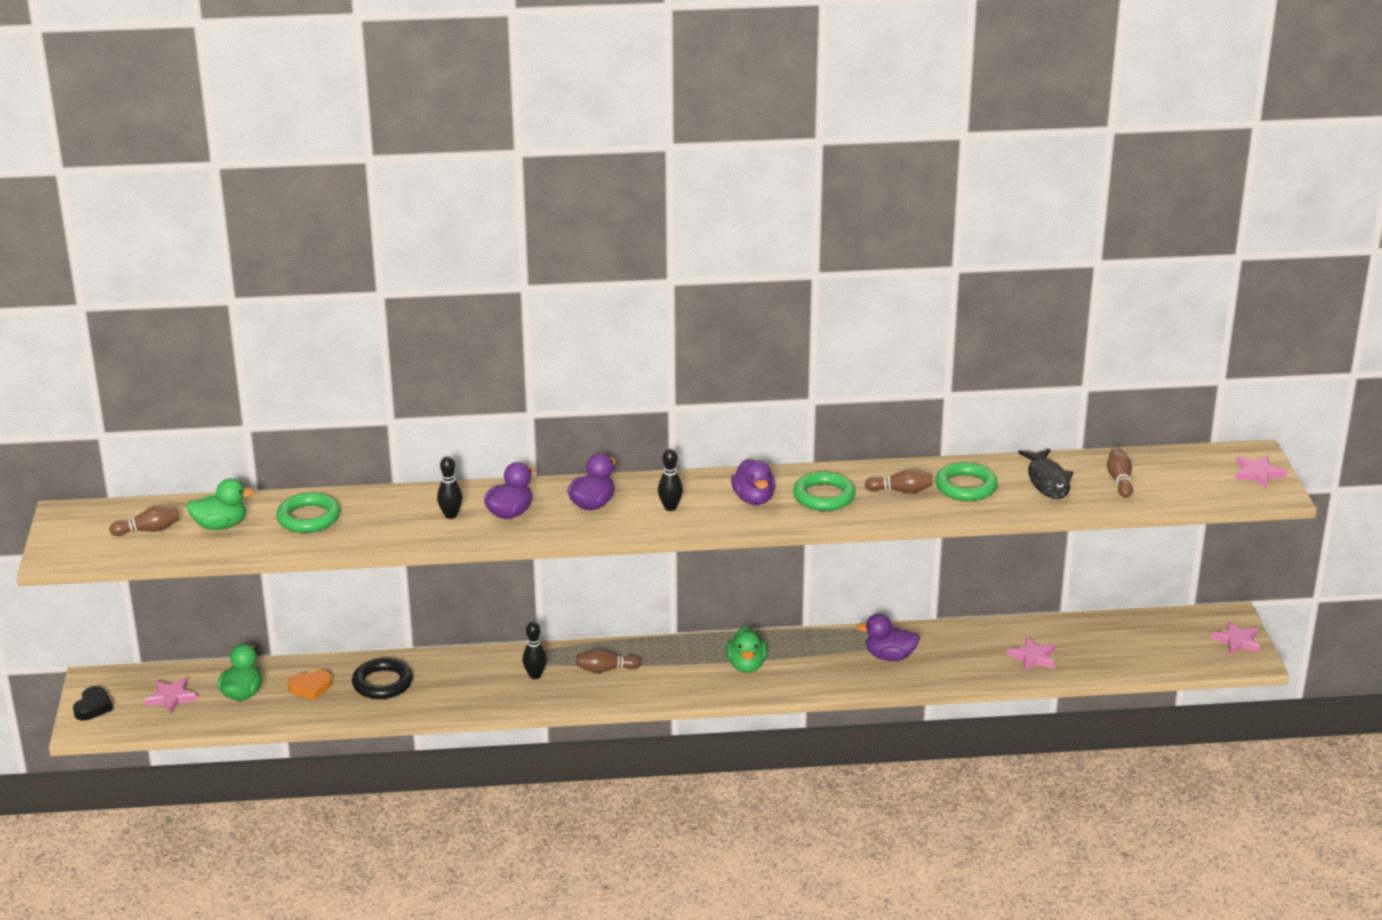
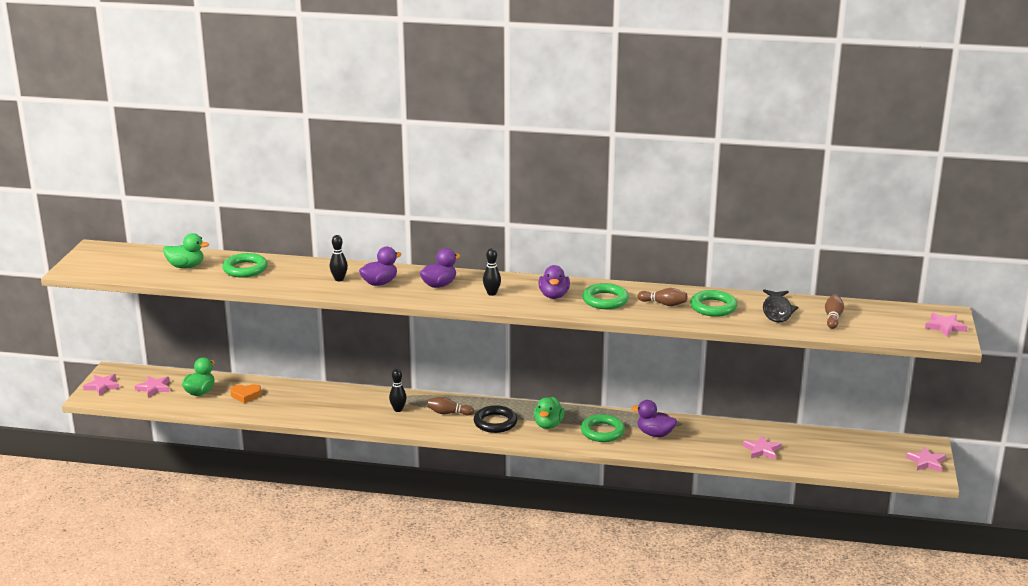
camera: 15 degrees right, 5 degrees down
(93, 707) = (102, 386): black heart -> pink star
(149, 530) = (139, 263): brown bowling pin -> none
(382, 683) = (294, 399): black ring -> black ring (495, 422)
(821, 664) = (602, 432): none -> green ring

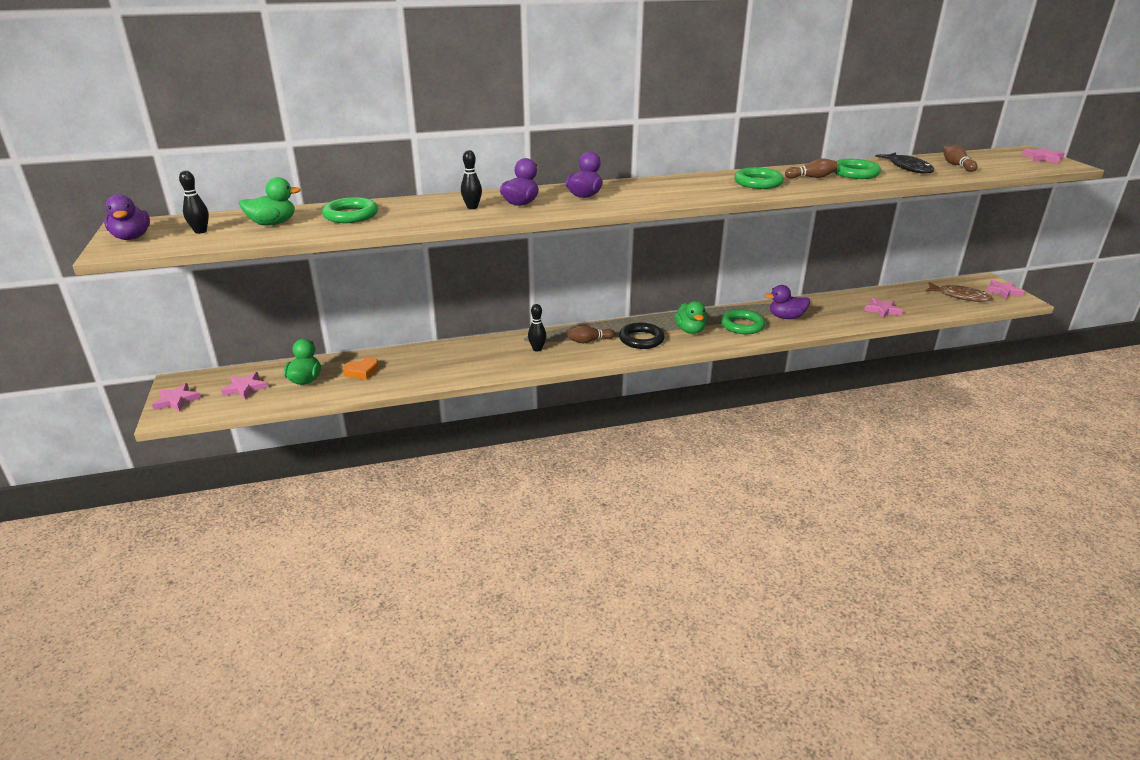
camera: 25 degrees left, 5 degrees up
(492, 293) = (647, 194): black bowling pin -> black bowling pin (200, 231)
(554, 295) = (707, 186): purple duck -> purple duck (132, 237)
(868, 456) = (960, 296): none -> brown fish

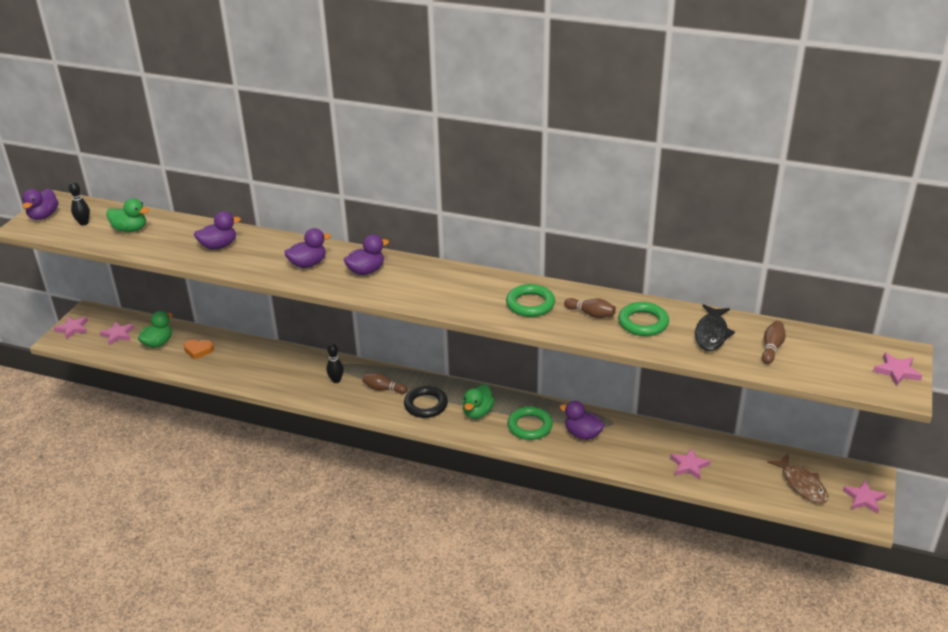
camera: 35 degrees right, 5 degrees up
(351, 215) = (184, 237): green ring -> none
(403, 212) = (219, 246): none -> purple duck
(472, 207) = (270, 256): black bowling pin -> none

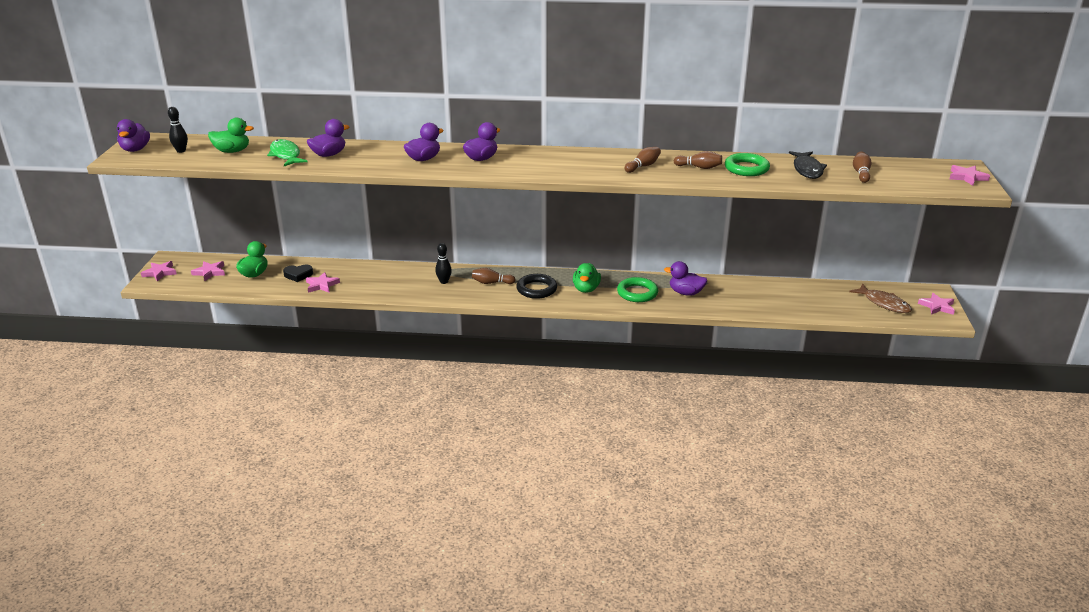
camera: 15 degrees left, 5 degrees down
(177, 241) = (286, 155): none -> green fish
(198, 350) = (298, 275): orange heart -> black heart
(530, 304) = (643, 166): green ring -> brown bowling pin
(689, 465) = (787, 303): pink star -> pink star (322, 285)

